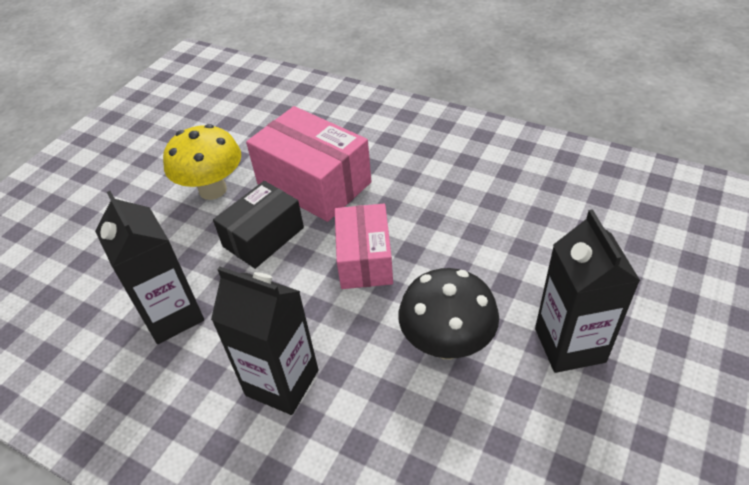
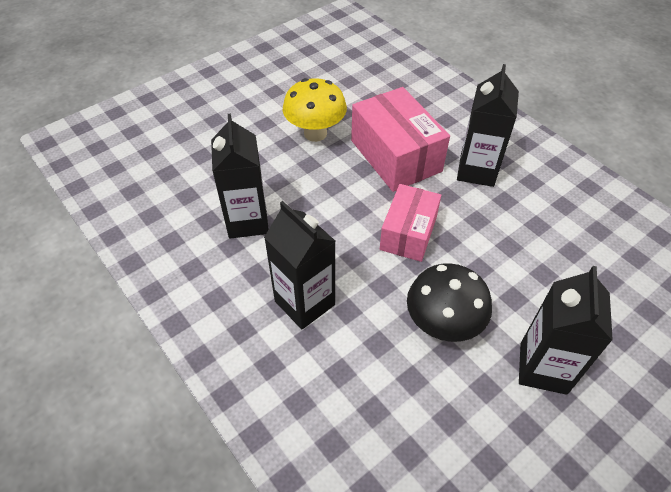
camera: 20 degrees right, 5 degrees up
(263, 237) = (338, 185): black box -> none
(406, 169) = (476, 171): none -> black carton

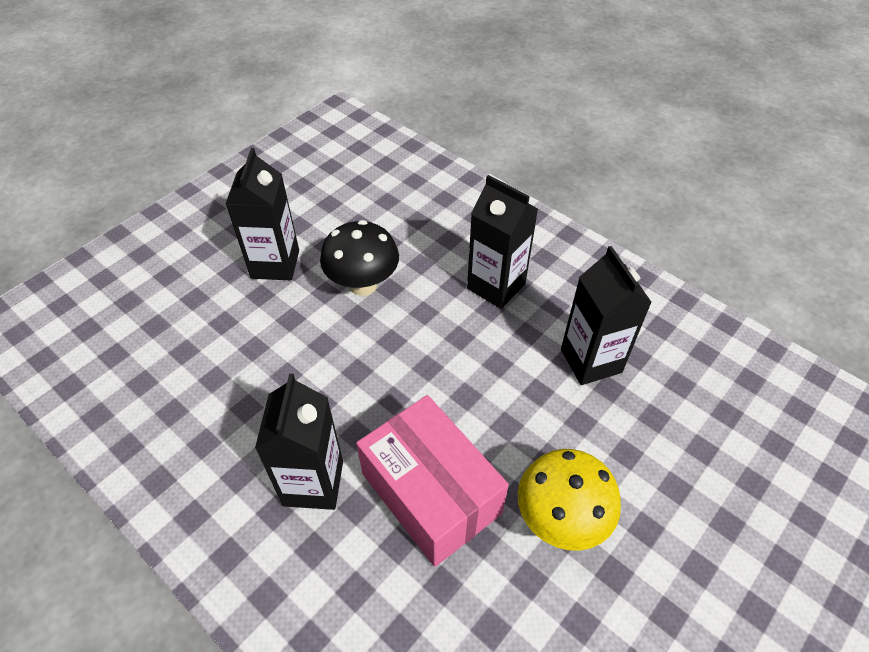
camera: 170 degrees right, 0 degrees up
(408, 233) = (402, 373): pink box -> none

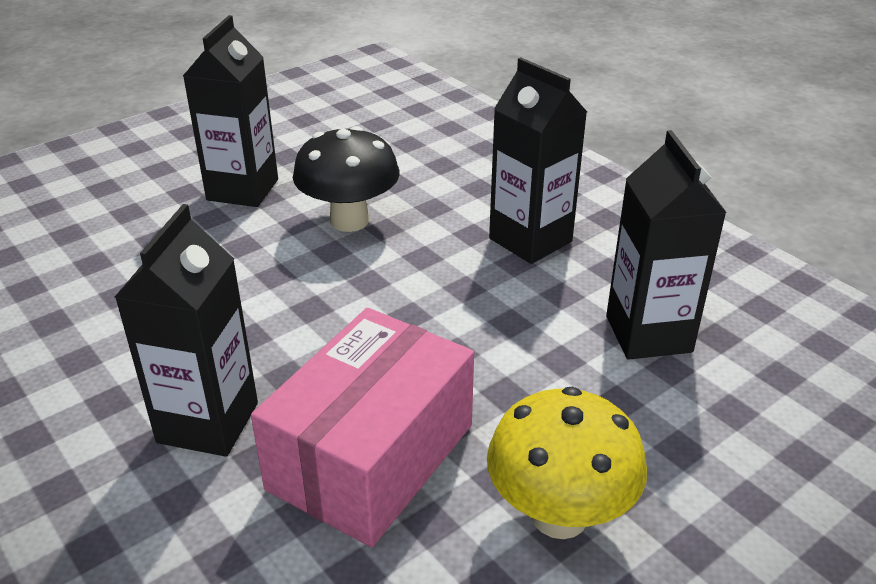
camera: 10 degrees right, 15 degrees down
(431, 493) = (371, 456): pink box -> pink box turned 60 degrees clockwise

